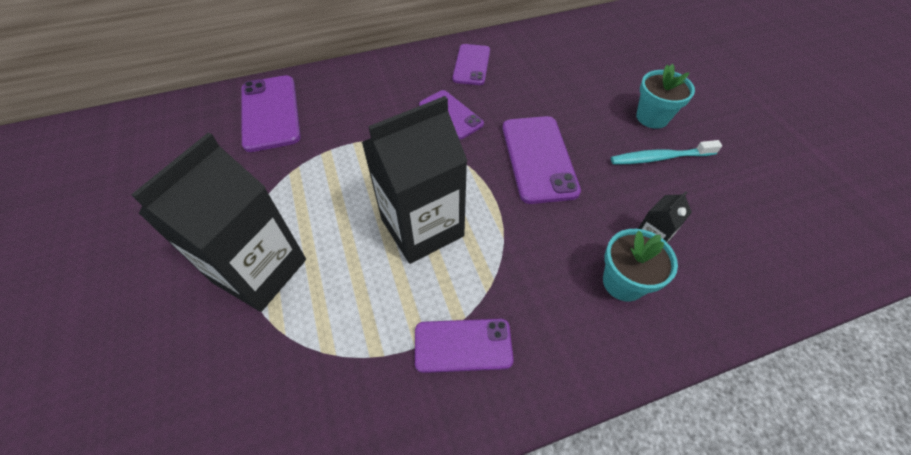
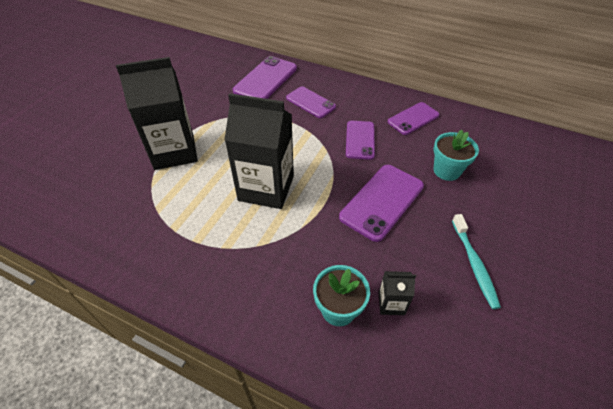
camera: 45 degrees right, 5 degrees down
(463, 345) = (212, 259): purple phone -> purple phone (310, 102)
(652, 117) = (508, 235): turquoise flower pot -> turquoise flower pot (447, 170)
(660, 158) = (474, 264): turquoise toothbrush -> turquoise toothbrush turned 135 degrees counterclockwise

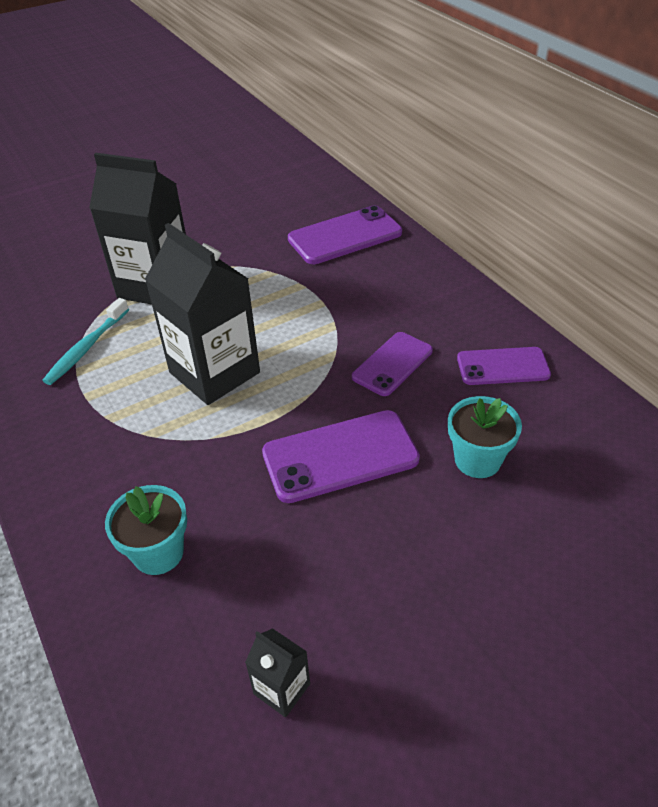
camera: 35 degrees right, 5 degrees down
(310, 102) = (374, 288): purple phone -> none
(391, 303) = (224, 582): black carton -> black carton (282, 689)
(474, 264) = (383, 600): turquoise toothbrush -> turquoise toothbrush (86, 348)

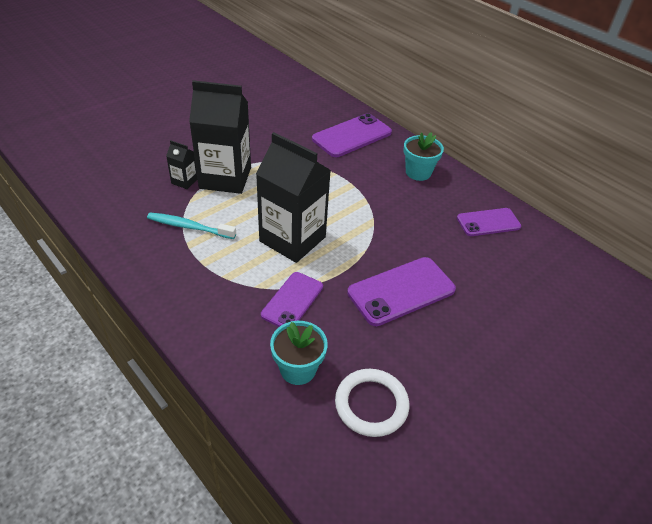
camera: 15 degrees left, 0 degrees up
(86, 348) = (189, 227): turquoise toothbrush -> turquoise toothbrush turned 90 degrees clockwise
(241, 615) = (371, 404): none -> white ring
(282, 689) = (415, 449): black carton -> black carton (184, 181)
(392, 364) = (415, 225): purple phone -> purple phone (292, 301)
(477, 460) = (492, 286): turquoise flower pot -> turquoise flower pot (418, 172)

